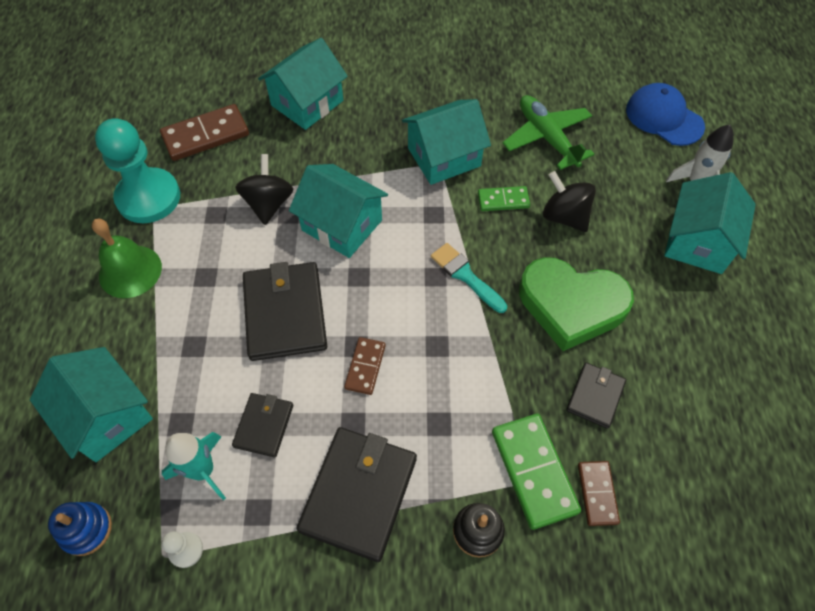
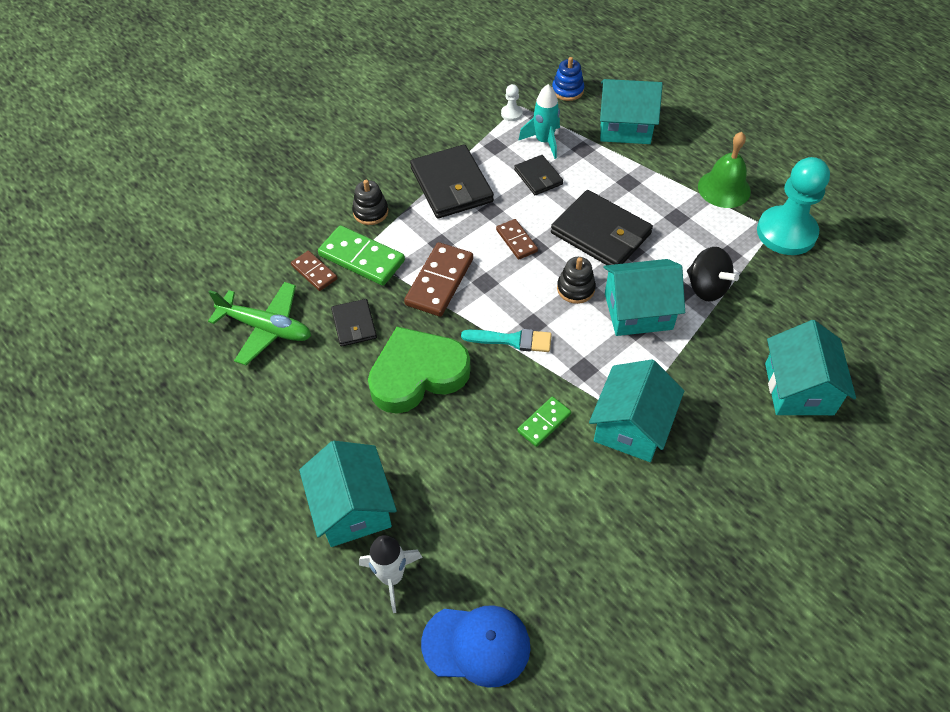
camera: 140 degrees right, 5 degrees down
(206, 135) = (825, 301): brown domino -> brown domino (439, 282)
(367, 280) = (575, 289): none -> black stacking toy
(547, 137) = (567, 520): green plane -> green plane (266, 328)
(564, 216) = (482, 446): black spinning top -> none

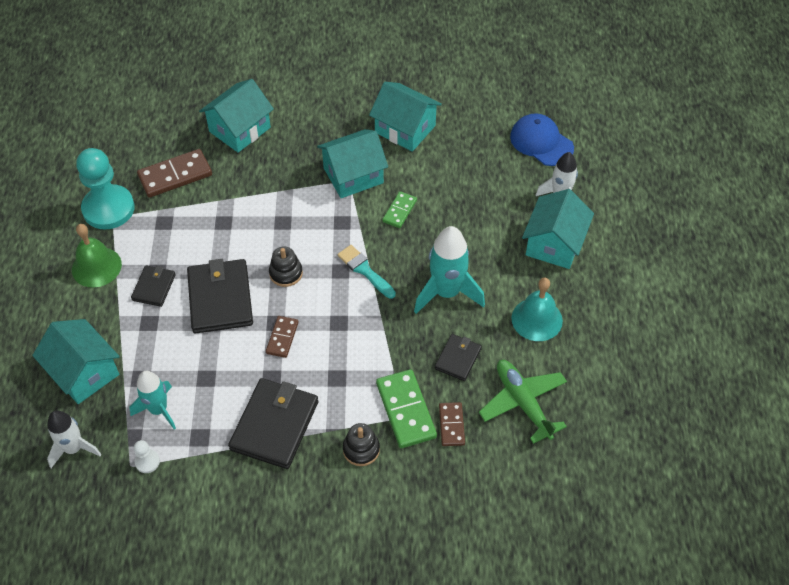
camera: 140 degrees left, 0 degrees up
(309, 410) = (537, 319): none -> turquoise bell
(417, 374) = (446, 292): green heart -> turquoise rocket
(439, 282) = (369, 347): brown domino -> brown domino (175, 175)
(538, 177) = (204, 379): black wallet -> black wallet (154, 287)
(544, 422) = (399, 211): green domino -> green domino turned 60 degrees counterclockwise
(567, 90) = (74, 448): blue stacking toy -> white rocket
(638, 311) = (266, 231): turquoise house -> turquoise house (405, 129)
(706, 288) = (207, 214): black spinning top -> none

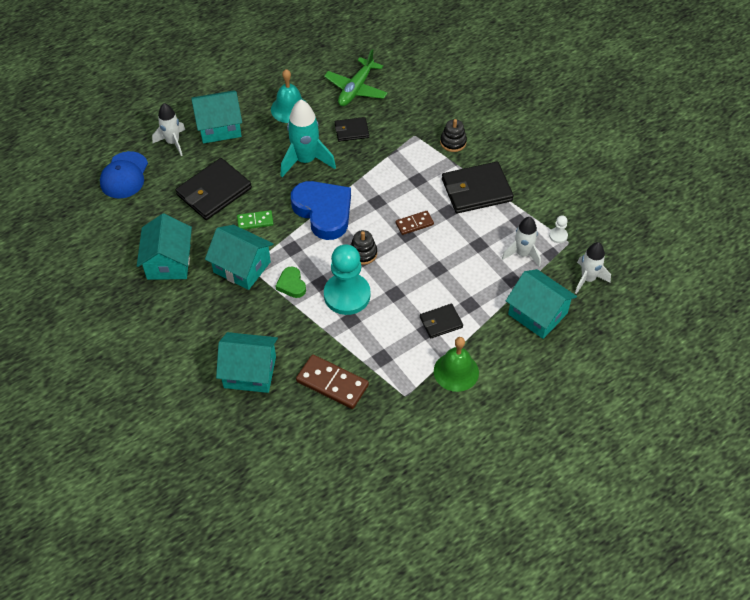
camera: 125 degrees left, 0 degrees up
(84, 372) = (537, 314): turquoise house -> turquoise house turned 60 degrees counterclockwise
(108, 209) = (400, 405): turquoise pawn -> turquoise pawn (347, 295)
(158, 410) = (522, 254): turquoise rocket -> white rocket
(220, 298) = (415, 277): black wallet -> black wallet (214, 191)
(301, 200) = (291, 284): none -> green heart
(365, 270) = (323, 212): turquoise brush -> blue heart
(406, 410) = (409, 136): green domino -> none
(451, 425) = (399, 111): brown domino -> none

